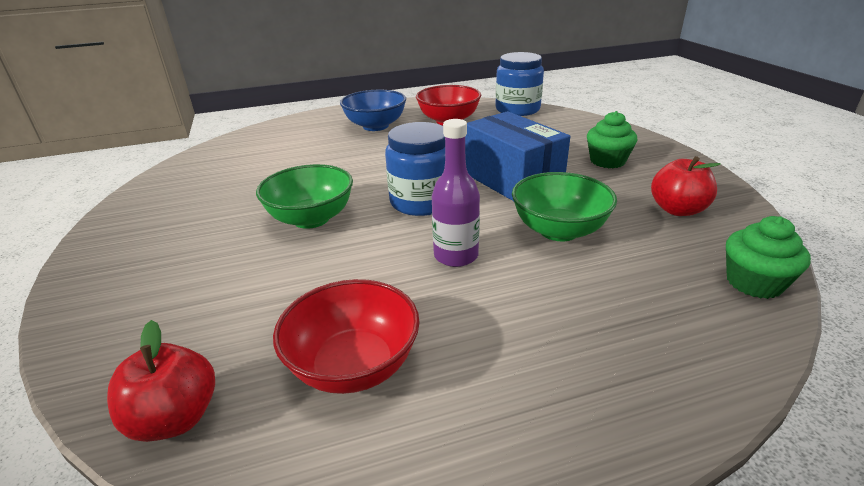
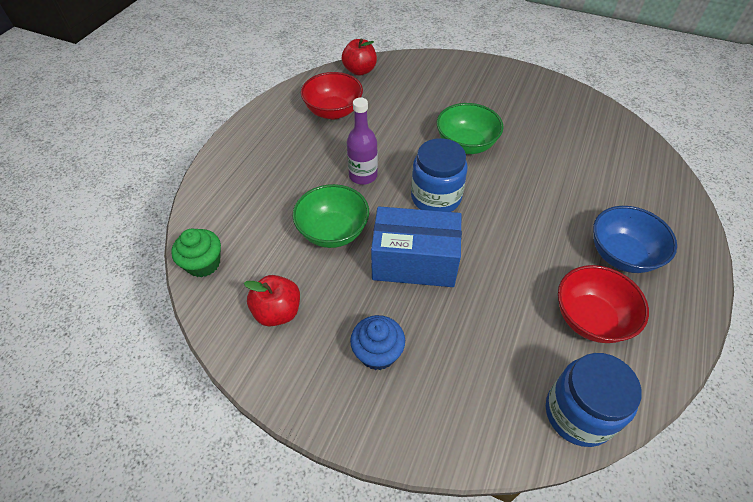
camera: 130 degrees right, 20 degrees up
(607, 161) = (378, 353): green cupcake -> blue cupcake

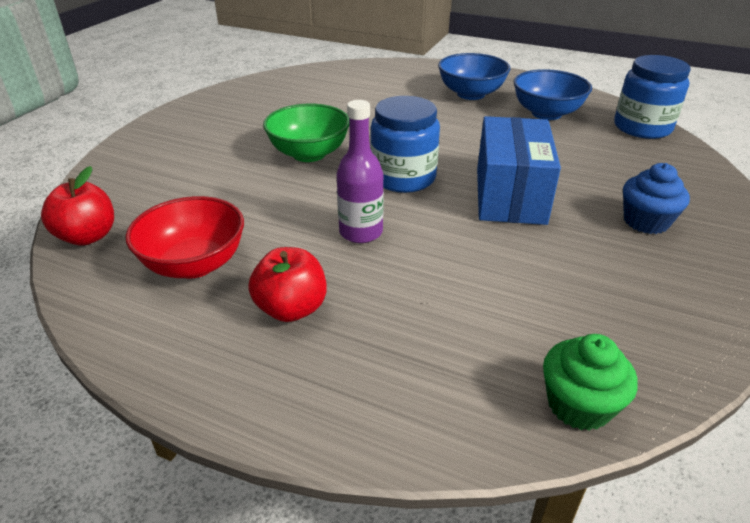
camera: 90 degrees left, 15 degrees down
(278, 312) = (631, 303): red apple -> red apple (291, 309)
(333, 232) = (475, 257): green bowl -> none
(590, 318) = (546, 113): red bowl -> blue bowl

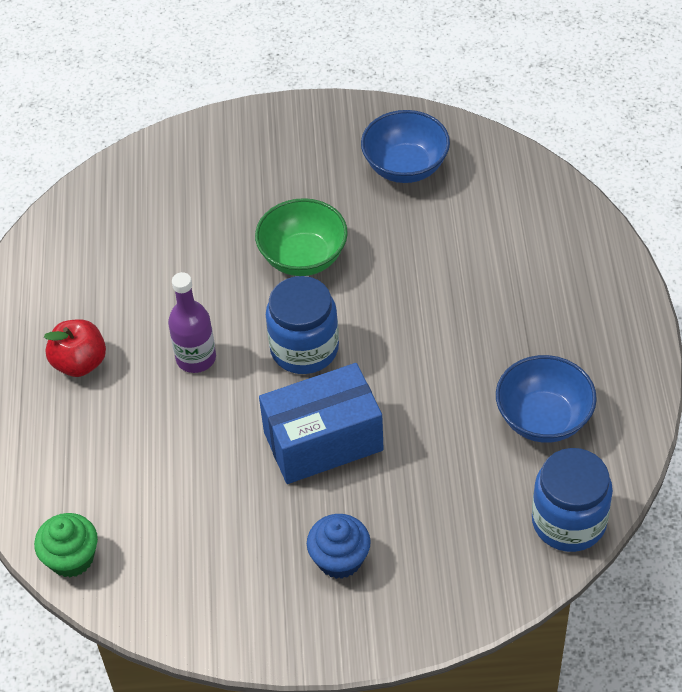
camera: 65 degrees right, 15 degrees up
(88, 236) = (91, 197): red apple -> none
(194, 264) = (96, 280): red bowl -> none
(471, 94) = (548, 329): blue bowl -> blue bowl (405, 167)

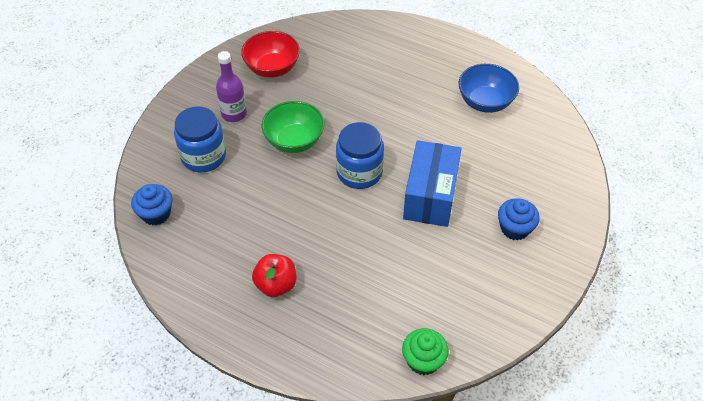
camera: 60 degrees left, 0 degrees up
(99, 201) = (156, 214): none -> blue cupcake
(196, 358) = (323, 225): purple bottle -> purple bottle (234, 114)
(405, 167) = (272, 68): blue bowl -> red bowl
(569, 521) = (555, 125): blue jar -> blue jar (203, 156)

